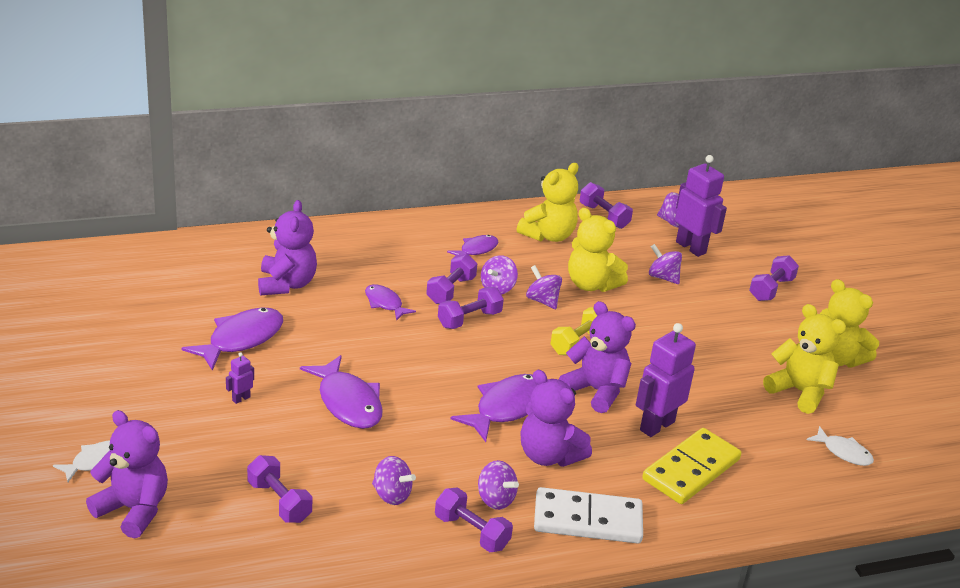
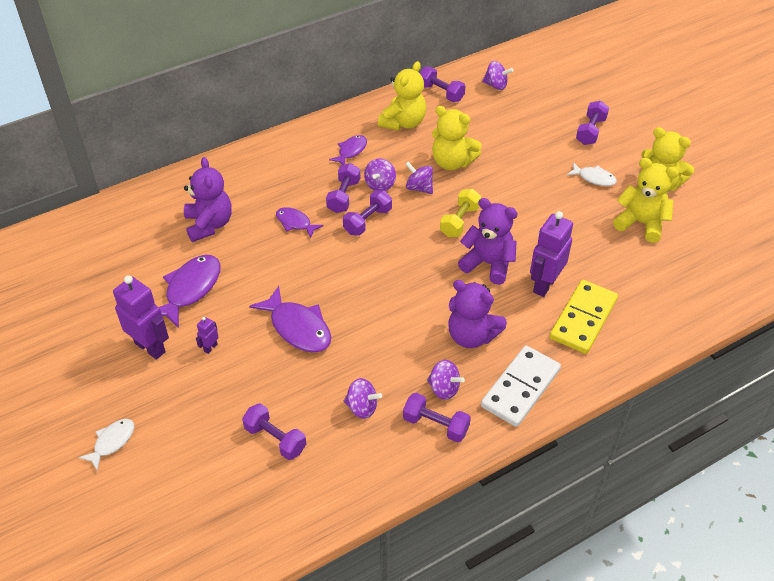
camera: 10 degrees left, 15 degrees up
(133, 509) = (160, 480): purple teddy bear -> none
(507, 408) = (424, 299): purple fish -> none
(587, 520) = (520, 388): white domino -> white domino turned 45 degrees counterclockwise
(663, 277) = (505, 141): purple spinning top -> none
(691, 247) = (517, 106): purple robot -> purple robot (150, 347)
(843, 452) = (690, 271): white fish -> white fish (594, 178)

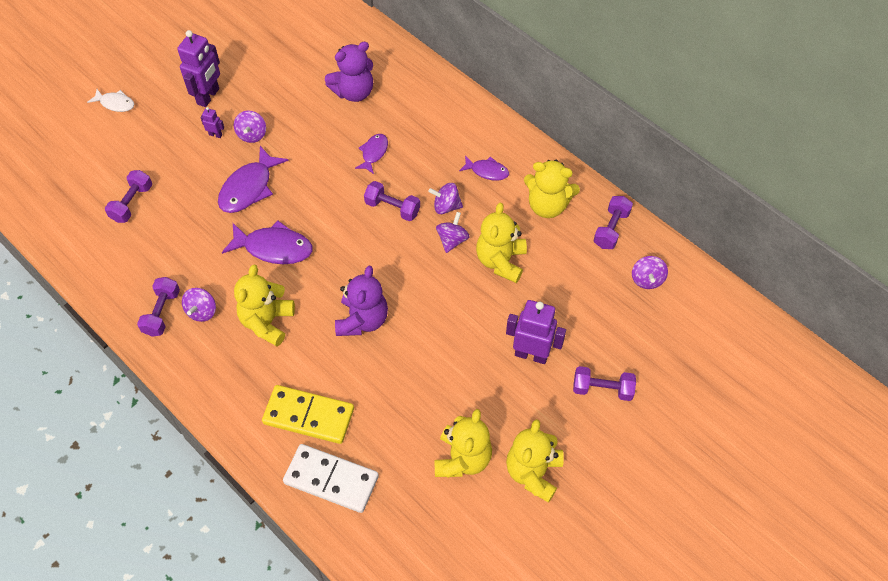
camera: 75 degrees right, 10 degrees up
(190, 289) = (275, 102): purple fish -> purple fish (274, 248)
(343, 196) = (420, 181): purple dumbbell -> none
(362, 407) = (172, 255): purple spinning top -> purple spinning top (252, 135)
(460, 221) = (414, 285): yellow dumbbell -> none
(471, 335) = (267, 322): purple teddy bear -> yellow teddy bear
(520, 388) = (213, 372): white domino -> white domino (331, 479)
(544, 284) = (346, 374): purple robot -> purple robot (531, 354)
(594, 178) = (521, 402): white fish -> none

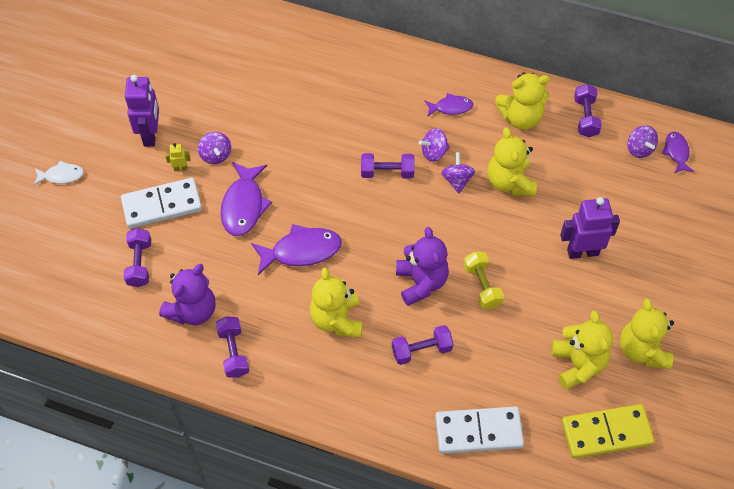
camera: 25 degrees left, 0 degrees up
(181, 160) = (162, 205): none -> white domino
(202, 311) = (270, 335): purple spinning top -> none
(215, 134) = (180, 168): purple robot -> yellow robot
(309, 416) = (425, 386): yellow domino -> yellow domino (606, 432)
(353, 92) = (287, 80): purple teddy bear -> purple teddy bear (192, 311)
(374, 153) = (340, 129): purple fish -> purple fish (676, 152)
(416, 347) = (482, 286): none -> yellow dumbbell
(602, 389) = (657, 256): purple dumbbell -> purple dumbbell (421, 350)

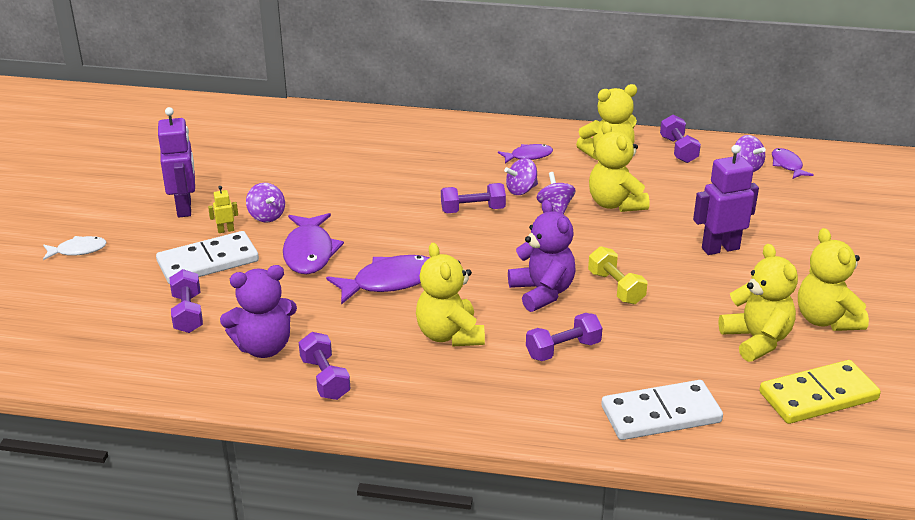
camera: 10 degrees left, 25 degrees down
(192, 311) = (264, 347): purple teddy bear -> purple teddy bear turned 45 degrees clockwise

